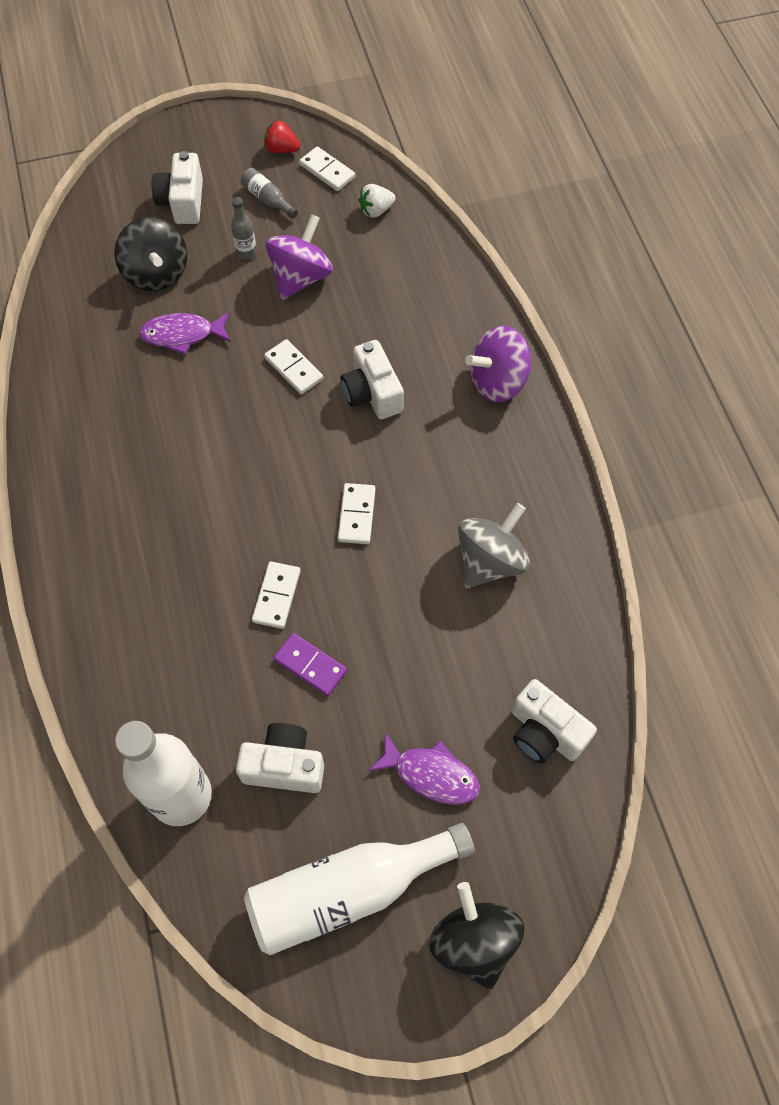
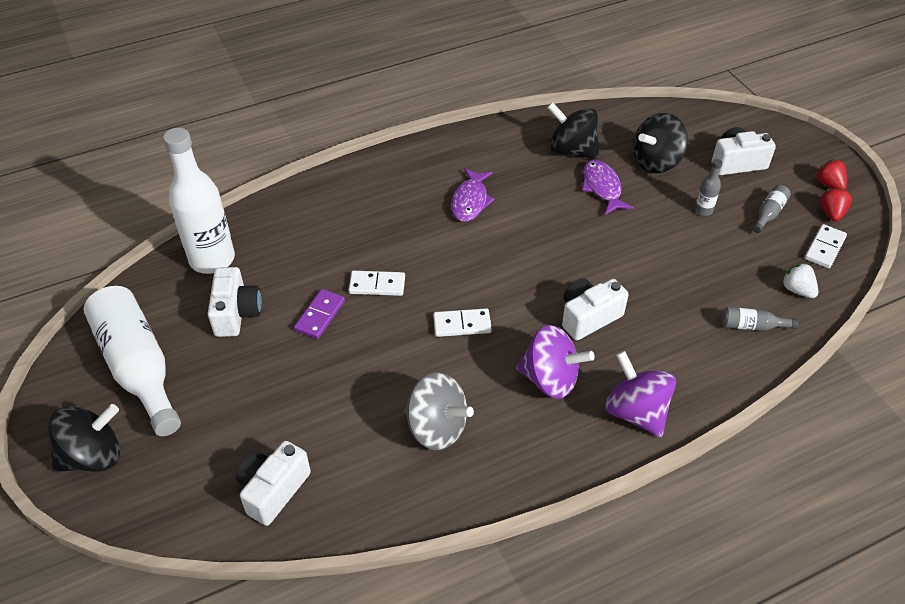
camera: 80 degrees right, 15 degrees down
(108, 350) = (571, 150): none -> black spinning top
(241, 137) = (829, 185): none -> red strawberry
(293, 369) = (595, 260): white domino -> none
(301, 277) = (693, 249): purple spinning top -> purple spinning top (550, 379)
(413, 259) = (752, 326): none -> grey bottle
(431, 774) = (232, 408): purple fish -> purple fish (470, 201)

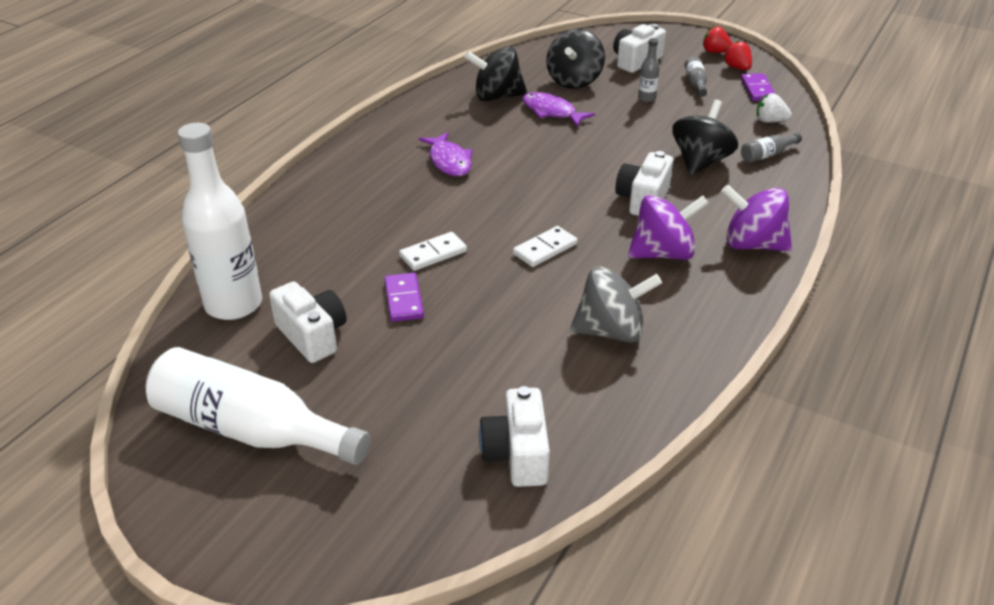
camera: 35 degrees left, 10 degrees down
(93, 456) = (285, 531): black spinning top -> black spinning top (700, 162)
(824, 248) = (757, 89): white domino -> purple domino

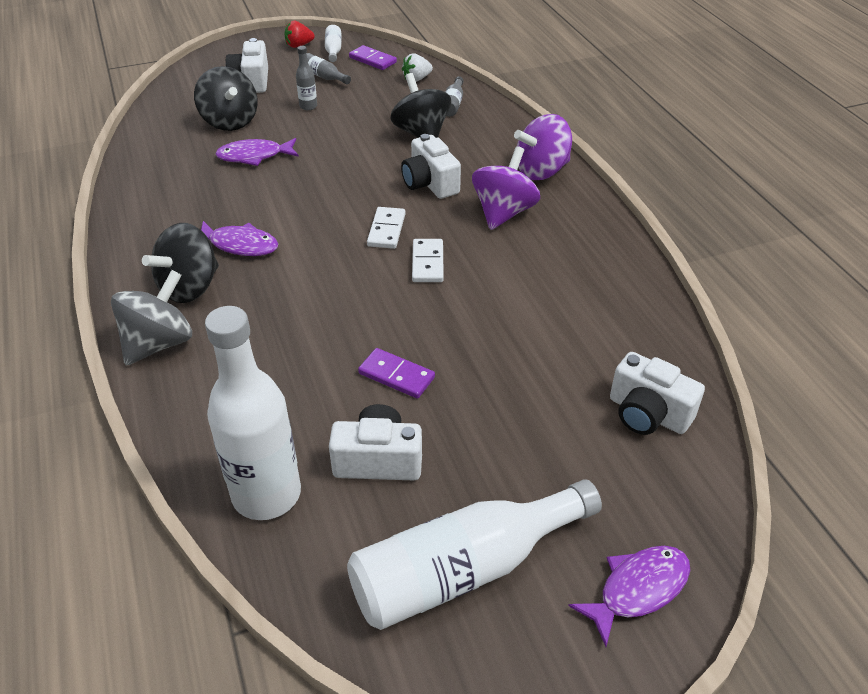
camera: 50 degrees left, 5 degrees up
(314, 535) = (637, 589): none -> purple fish
(433, 254) = (356, 325): white domino -> white domino (386, 230)
(497, 97) = (186, 169): black spinning top -> black spinning top (189, 287)
(611, 331) = (561, 288): grey spinning top -> grey spinning top (159, 343)
(737, 68) = (333, 50): red strawberry -> white bottle

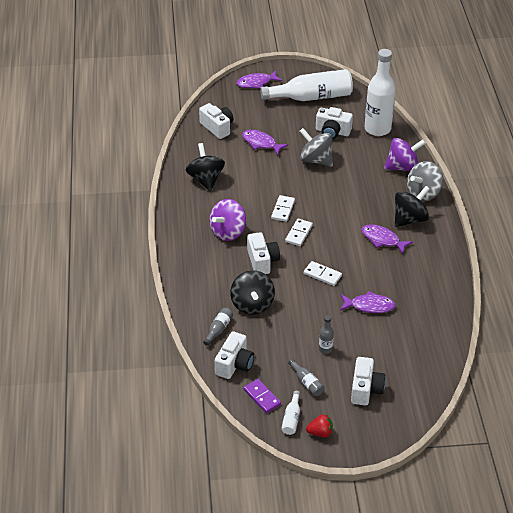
camera: 165 degrees left, 0 degrees up
(230, 122) = (384, 344): black spinning top -> black spinning top (205, 179)
(331, 181) = (322, 275): none -> white domino
(396, 375) = (316, 160): purple domino -> grey spinning top
(416, 79) = (234, 364): white strawberry -> white camera
(530, 393) = (261, 143): none -> purple fish
(541, 171) = (189, 257): purple spinning top -> purple spinning top (402, 167)

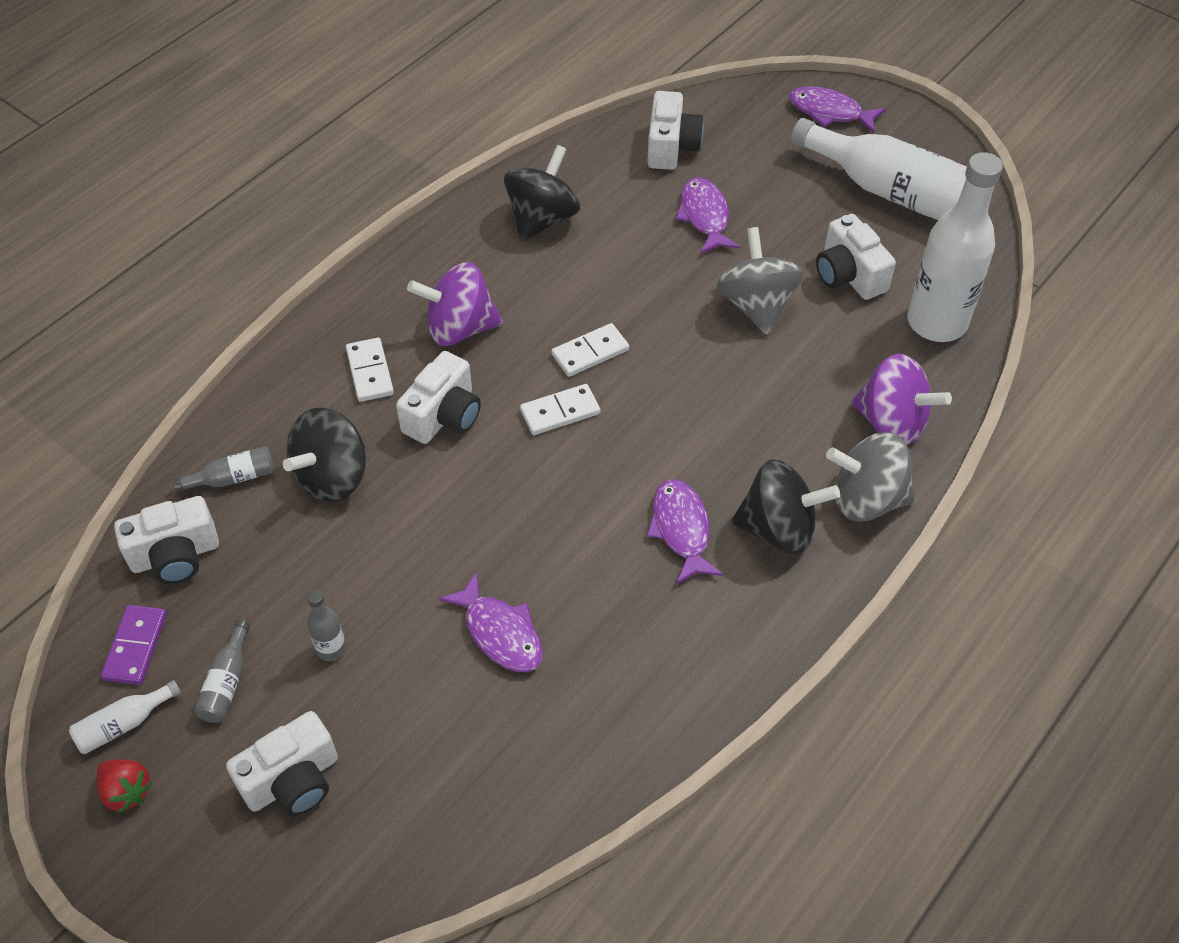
camera: 45 degrees right, 10 degrees up
(322, 275) = (501, 513): white domino -> white domino (369, 372)

